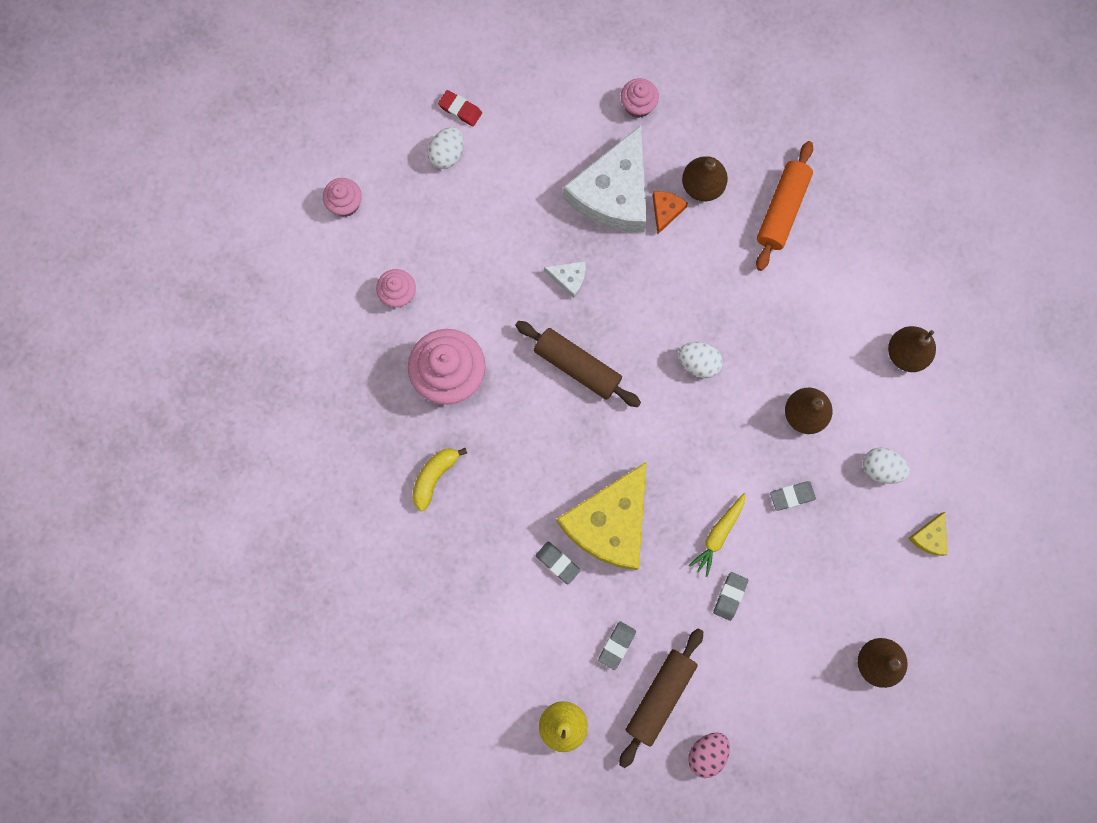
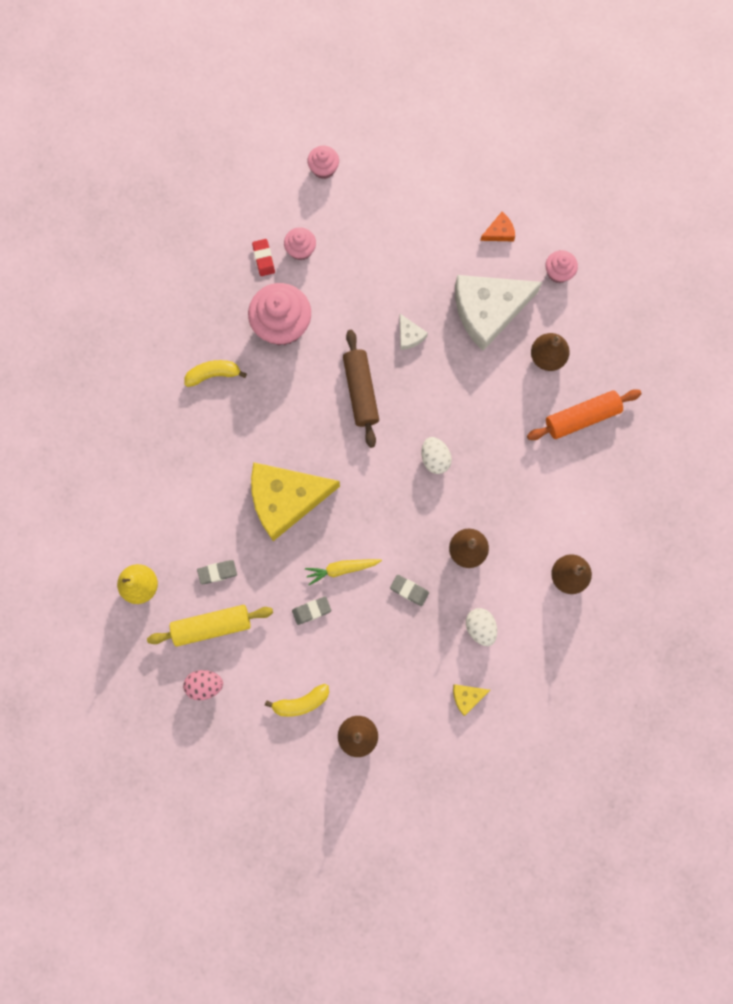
camera: 45 degrees right, 0 degrees up
(447, 154) = (412, 195): white egg -> none
(460, 110) = (447, 176): red eraser -> red eraser (263, 259)
(557, 563) = (232, 492): grey eraser -> none
(660, 696) = (212, 626): brown rolling pin -> yellow rolling pin
(666, 211) = (509, 351): orange cheese -> orange cheese (499, 232)
(802, 683) = (301, 702): none -> yellow banana

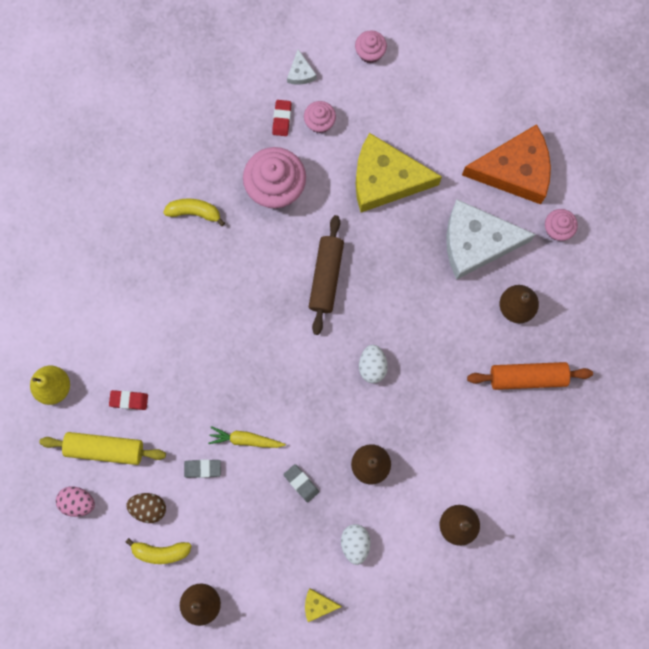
camera: 20 degrees right, 0 degrees up
(217, 572) = (129, 400): grey eraser -> red eraser
(274, 665) = (149, 507): none -> brown egg
(286, 499) = (218, 354): yellow cheese -> yellow cheese (385, 179)
(409, 335) = (392, 240): white cheese -> white cheese (300, 73)
(499, 232) = (515, 170): orange cheese -> orange cheese, size x2.45

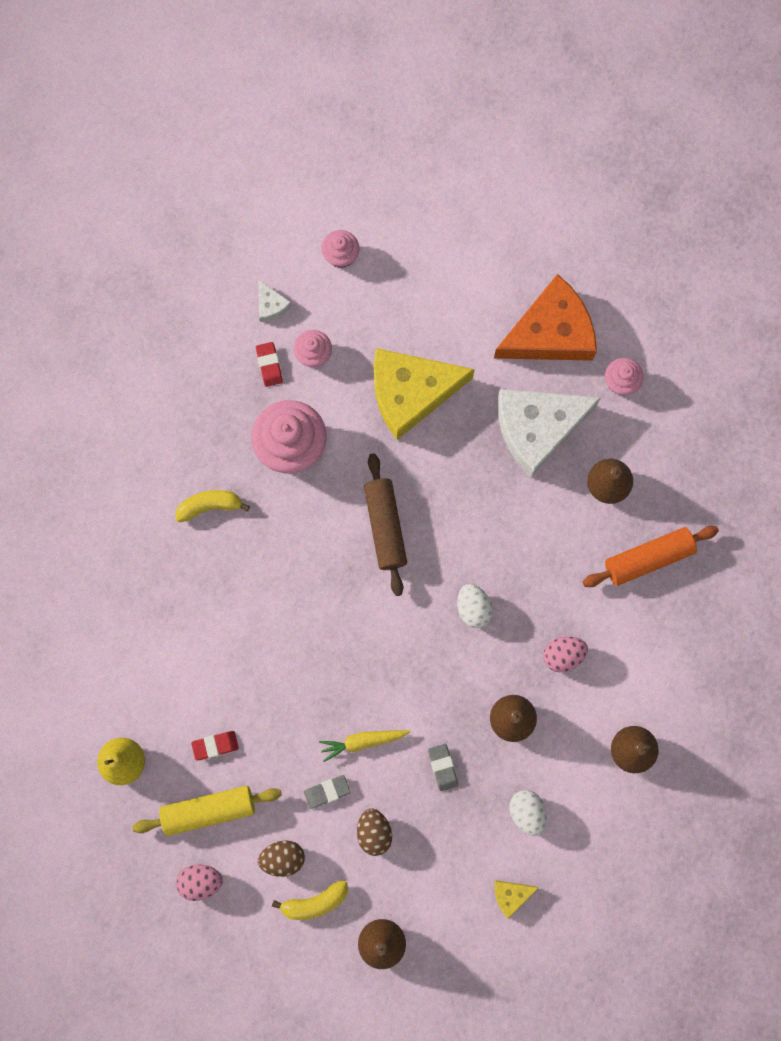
camera: 20 degrees left, 0 degrees up
(228, 514) = (374, 832): none -> brown egg
(301, 483) = (442, 767): grey eraser -> grey eraser turned 45 degrees clockwise
(430, 429) = (562, 655): none -> pink egg

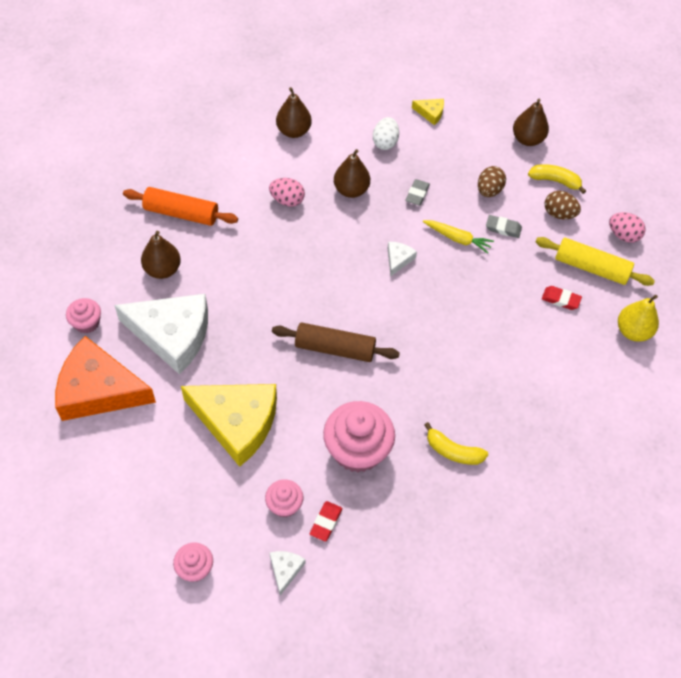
camera: 145 degrees left, 20 degrees down
(385, 526) = (335, 348): brown rolling pin -> brown rolling pin turned 75 degrees clockwise
(401, 670) = (398, 259): none -> white cheese
(473, 608) = (319, 261): white egg -> none

